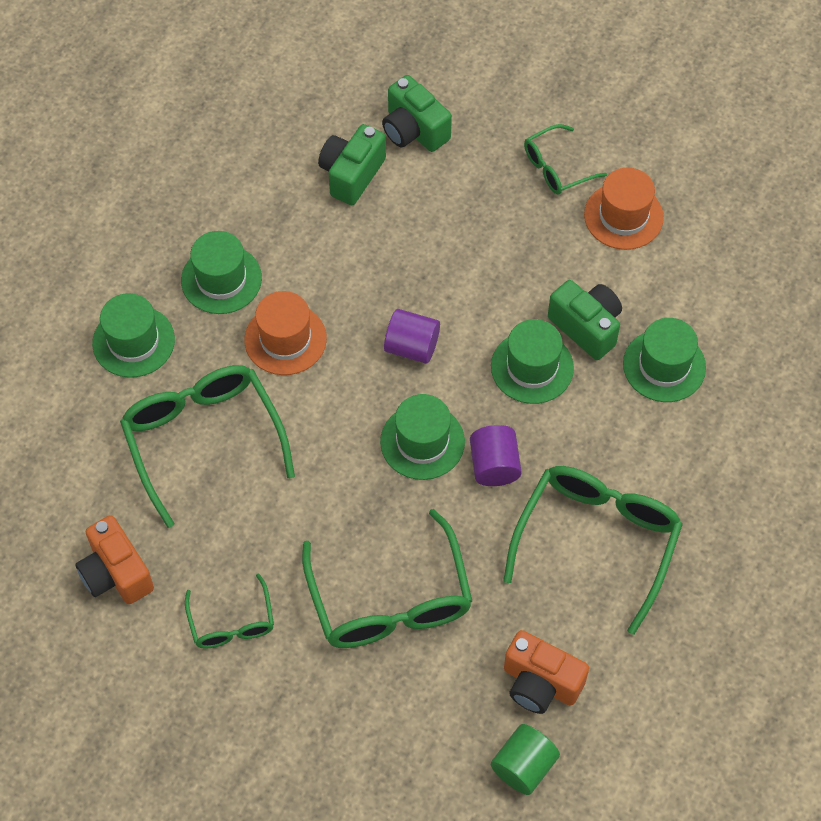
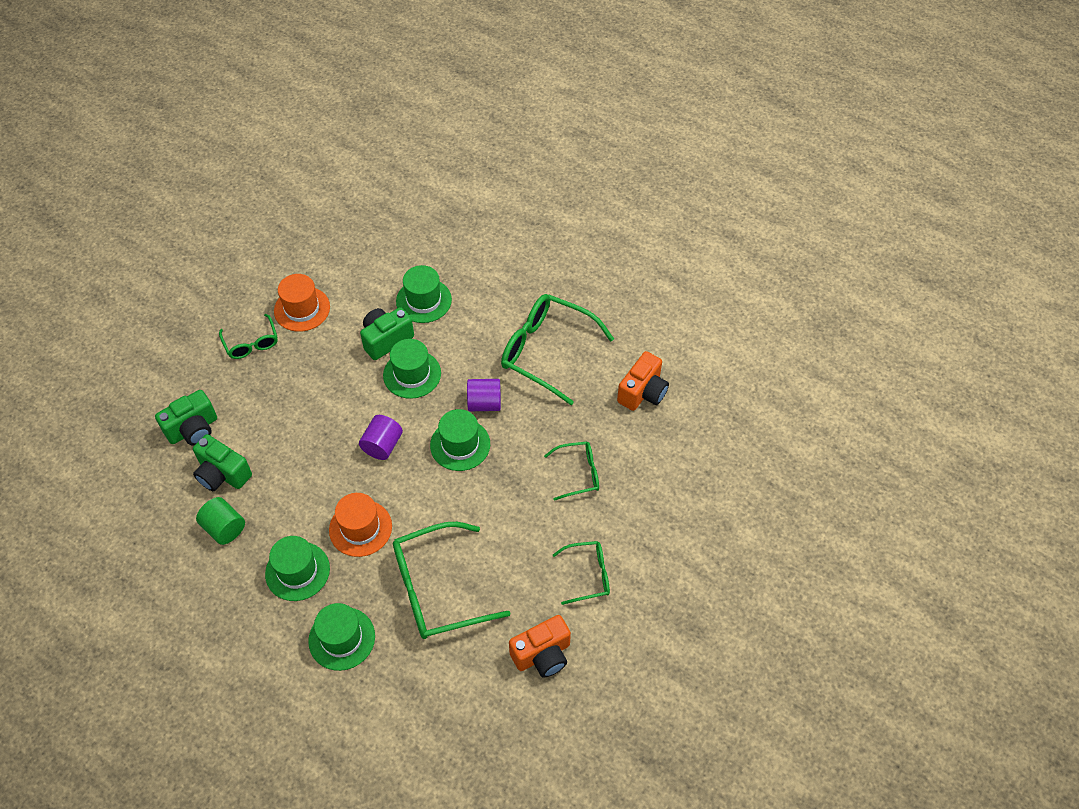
camera: 85 degrees left, 5 degrees down
(390, 600) = (578, 473): green glasses -> green glasses, size x0.54
(523, 766) = (698, 407): green cylinder -> green cylinder (224, 528)

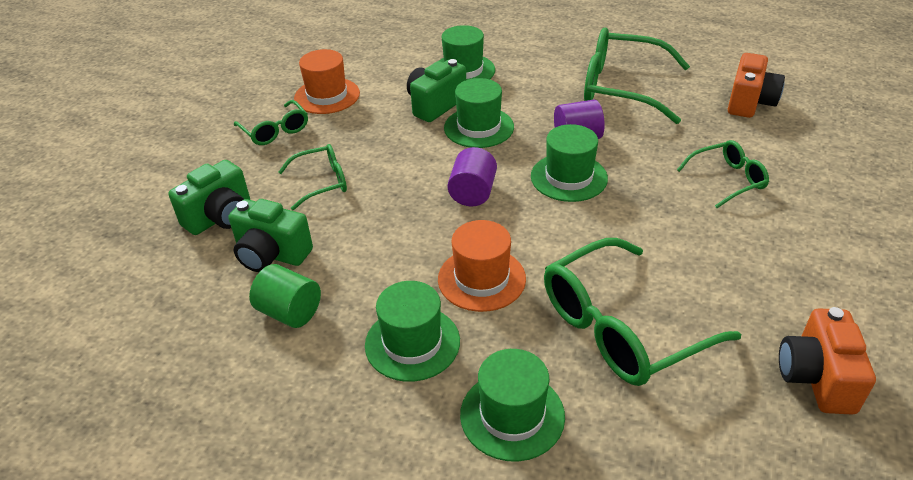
camera: 10 degrees left, 15 degrees down
(542, 655) = (816, 378): orange camera -> orange camera turned 135 degrees clockwise
(588, 575) = (811, 275): green glasses -> green glasses (322, 182)

